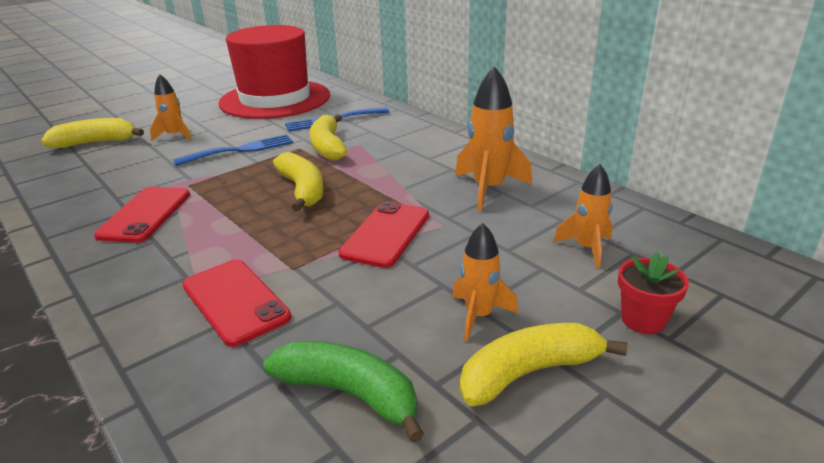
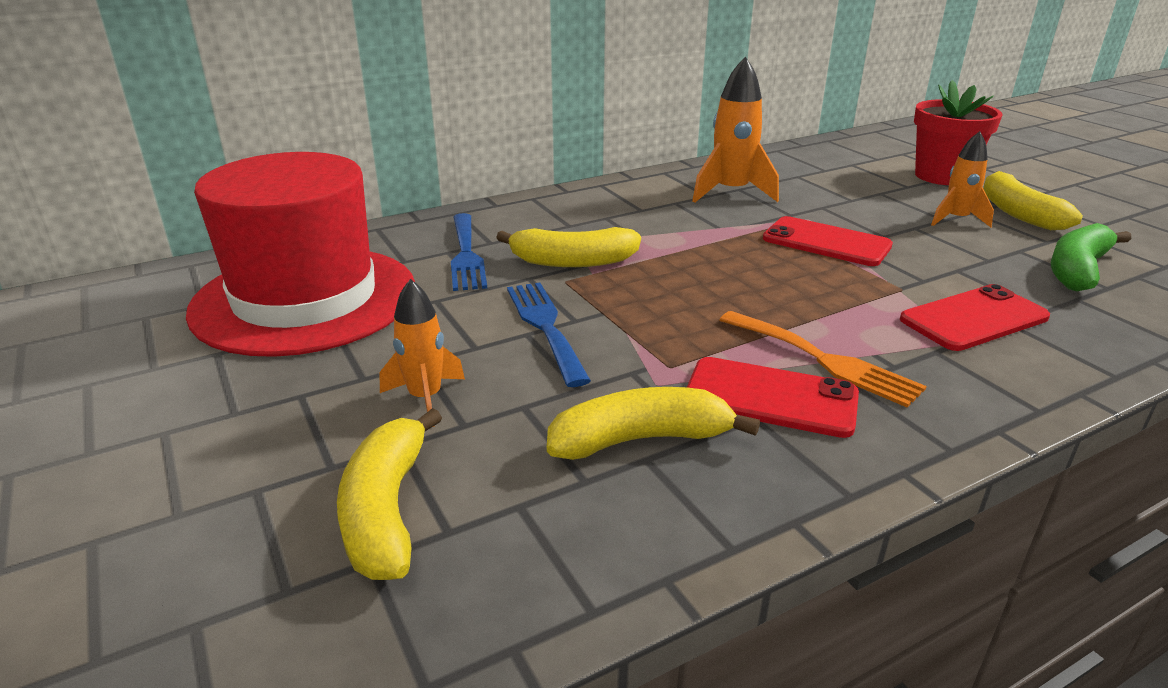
camera: 80 degrees left, 0 degrees up
(183, 231) = (824, 360): none -> orange fork
(302, 190) = (711, 281): yellow banana -> yellow banana (641, 439)
(587, 248) = (847, 175): orange rocket -> none
(643, 320) = (942, 176): red flower pot -> red flower pot, size x1.73

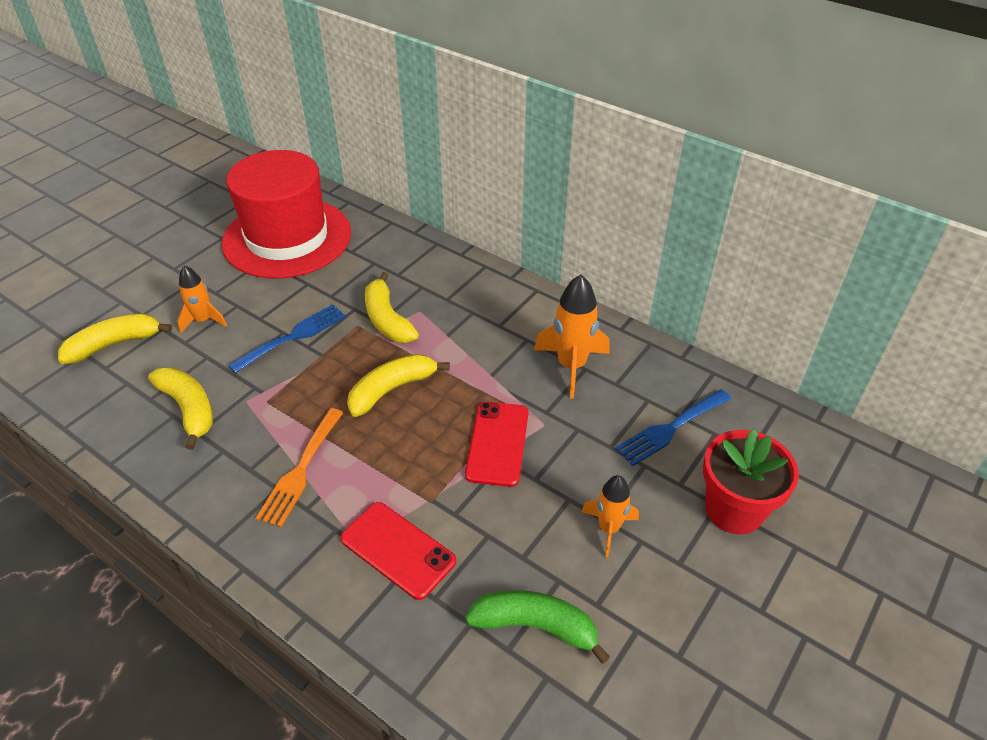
camera: 65 degrees right, 15 degrees up
(466, 255) = (372, 272): blue fork -> blue fork (670, 429)
(770, 398) = (246, 453): red phone -> none
(1017, 213) = (662, 579): yellow banana -> yellow banana (392, 389)

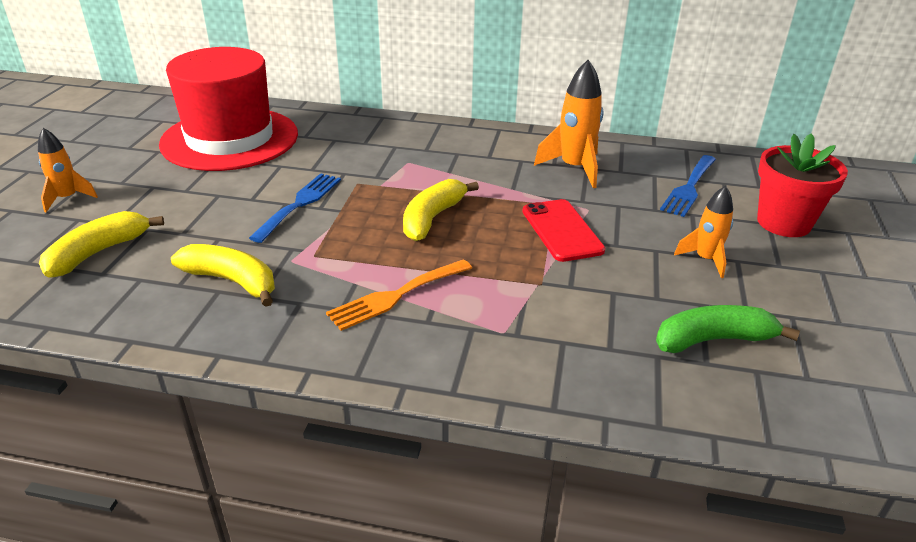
camera: 25 degrees left, 10 degrees down
(203, 320) = (190, 213): orange rocket -> orange rocket (68, 198)
(300, 470) = (396, 296): orange fork -> orange fork turned 60 degrees clockwise
(387, 319) = (383, 173): yellow banana -> none
(398, 550) = (544, 325): red phone -> none

